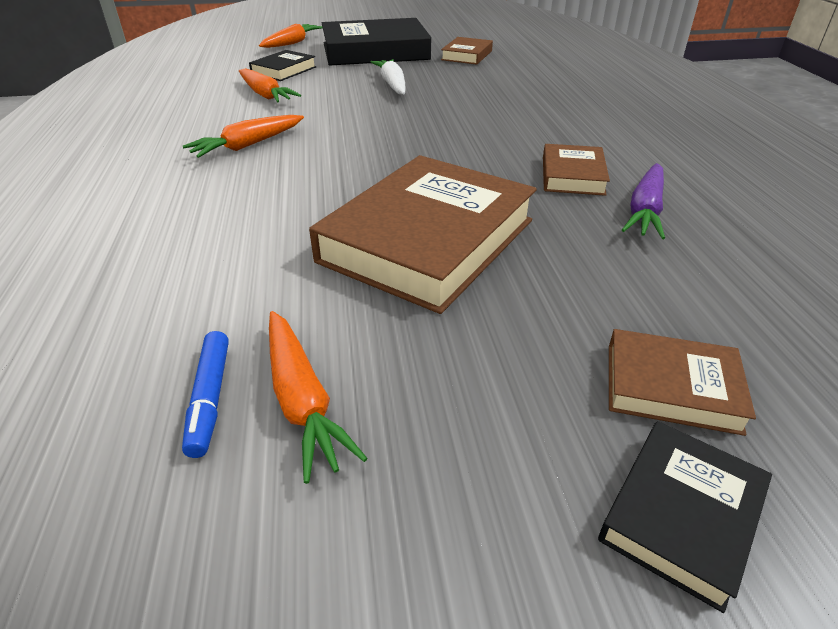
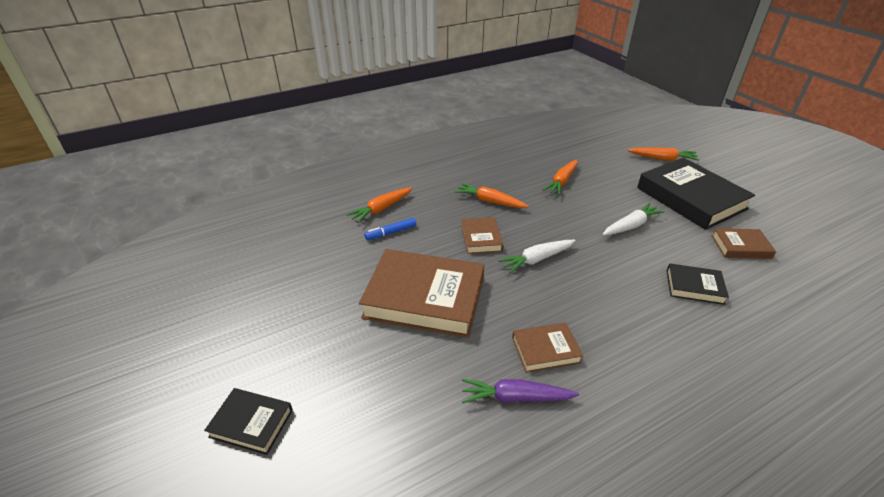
camera: 70 degrees right, 0 degrees up
(210, 398) = (291, 268): blue marker -> blue marker (391, 233)
(284, 70) = (608, 174): black book -> black book (694, 287)
(302, 400) = (295, 292): orange carrot -> orange carrot (381, 209)
(407, 144) = (536, 259): none -> white carrot
(671, 387) = (329, 418): brown book -> brown book (481, 238)

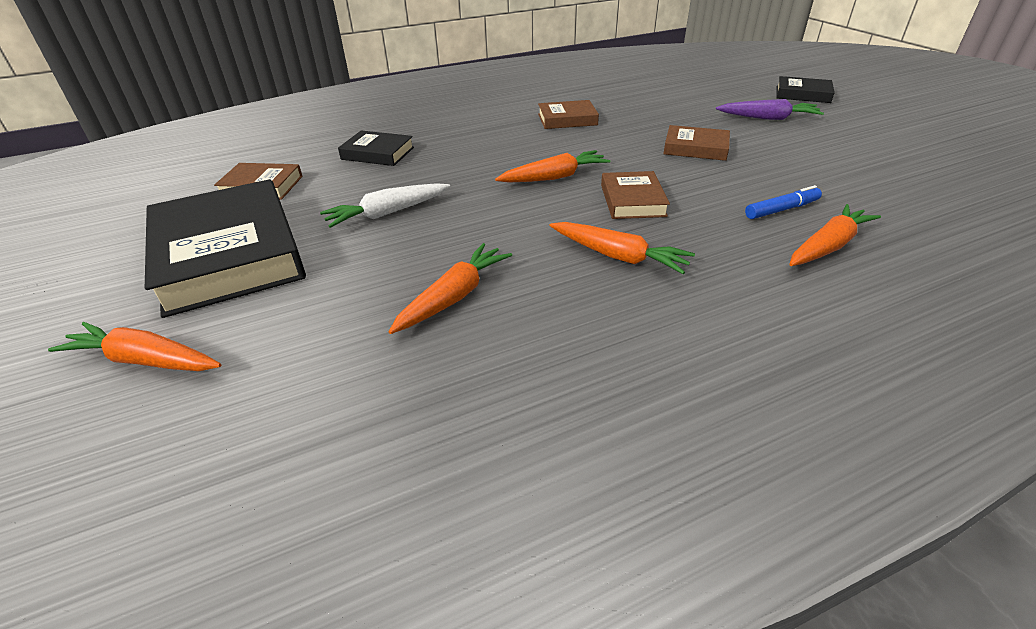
camera: 175 degrees left, 0 degrees up
(424, 298) = (695, 148): brown book -> brown book, size x0.49
(515, 397) = (599, 102): purple carrot -> purple carrot (768, 118)
(536, 259) = (554, 177): white carrot -> orange carrot

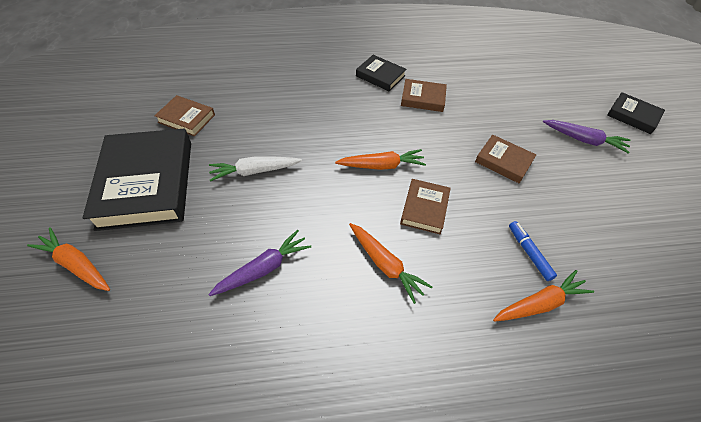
camera: 15 degrees right, 15 degrees up
(378, 153) = (272, 102): black book -> black book (380, 76)
(454, 296) = (264, 268): orange carrot -> purple carrot
(781, 209) = (529, 253): blue marker -> blue marker turned 105 degrees counterclockwise

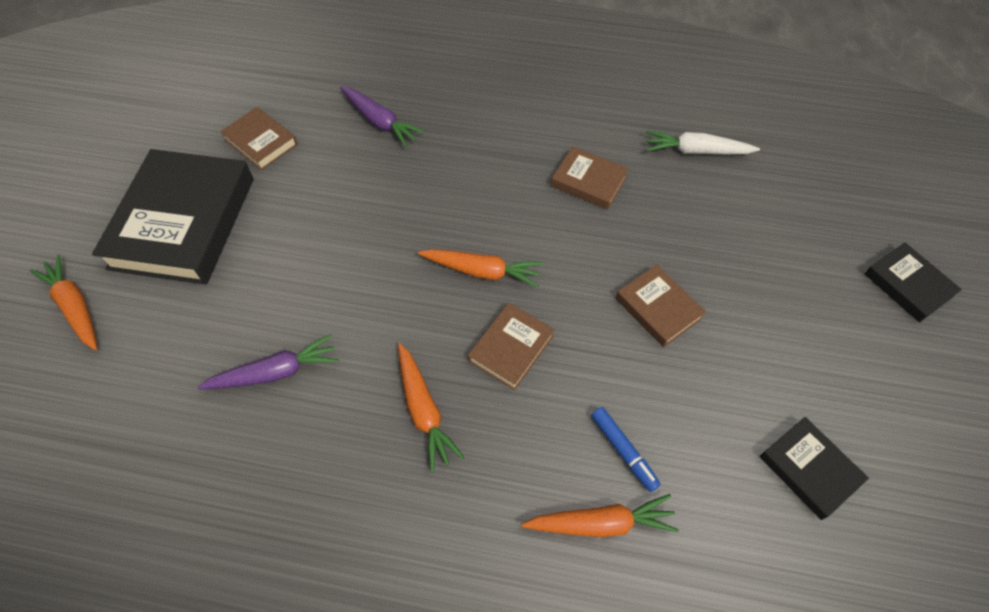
camera: 20 degrees right, 5 degrees up
(254, 171) = (315, 238): white carrot -> white carrot (696, 151)
(380, 76) = (544, 132): black book -> black book (809, 469)
(529, 253) = (623, 451): blue marker -> blue marker turned 150 degrees clockwise
(584, 140) = (802, 305): purple carrot -> purple carrot (380, 122)

